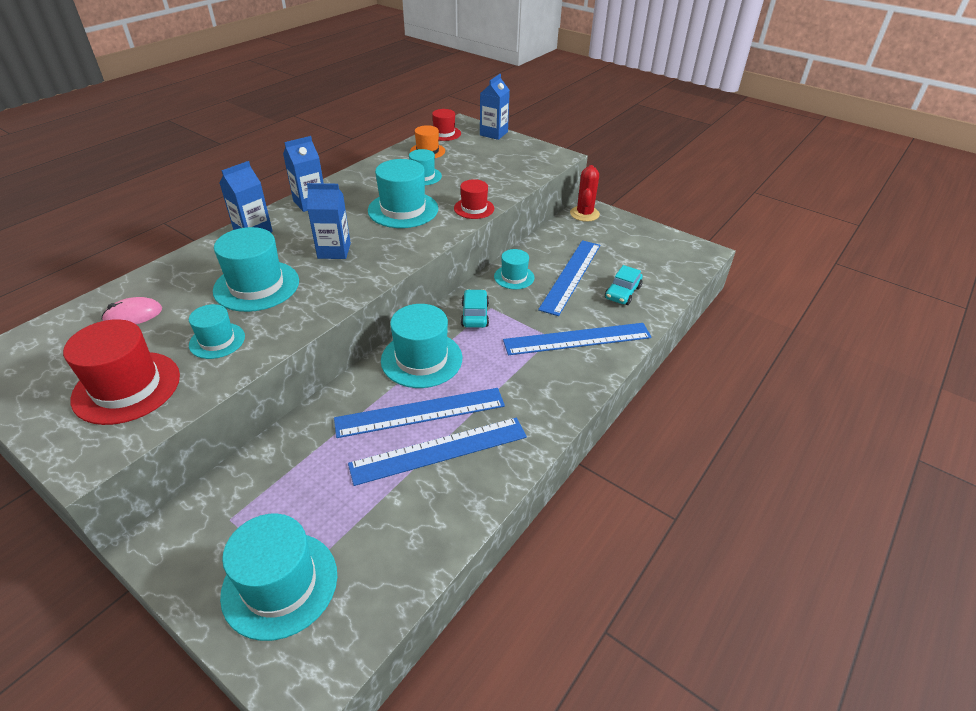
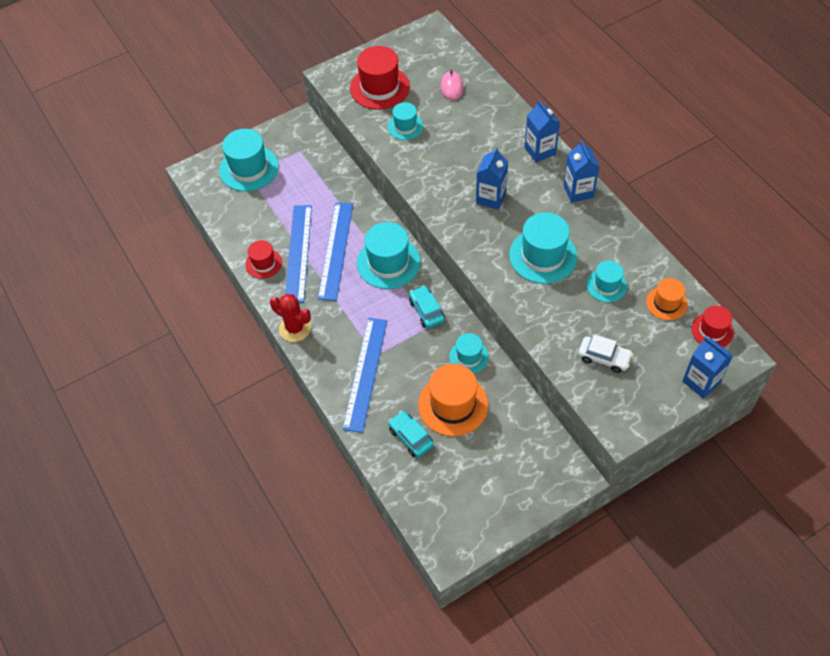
camera: 115 degrees right, 15 degrees up
(256, 286) = (460, 148): turquoise hat -> none
(474, 208) = (527, 311): red hat -> red hat (263, 263)
(475, 315) = (426, 311): turquoise car -> turquoise car turned 135 degrees counterclockwise
(499, 169) = (604, 358): none -> white car
(571, 276) = (453, 405): blue ruler -> orange hat
(584, 214) = (563, 467): red cactus -> red cactus (295, 328)

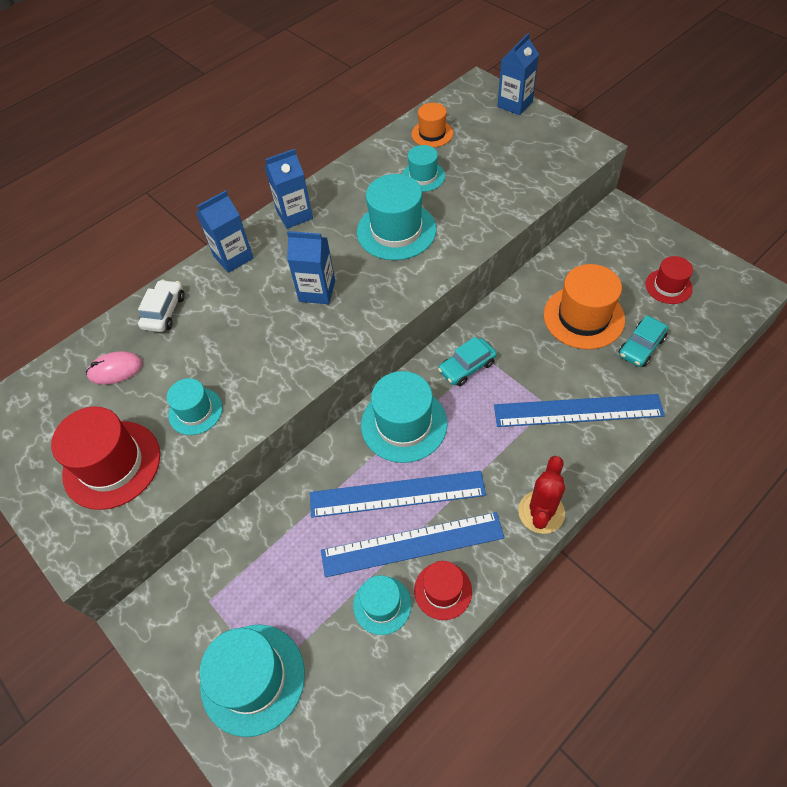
camera: 100 degrees left, 0 degrees up
(469, 357) = (517, 314): turquoise hat -> turquoise hat (382, 605)
(604, 358) = (514, 167): white car -> white car (164, 312)
(712, 330) = (454, 103): red hat -> red hat (668, 286)

